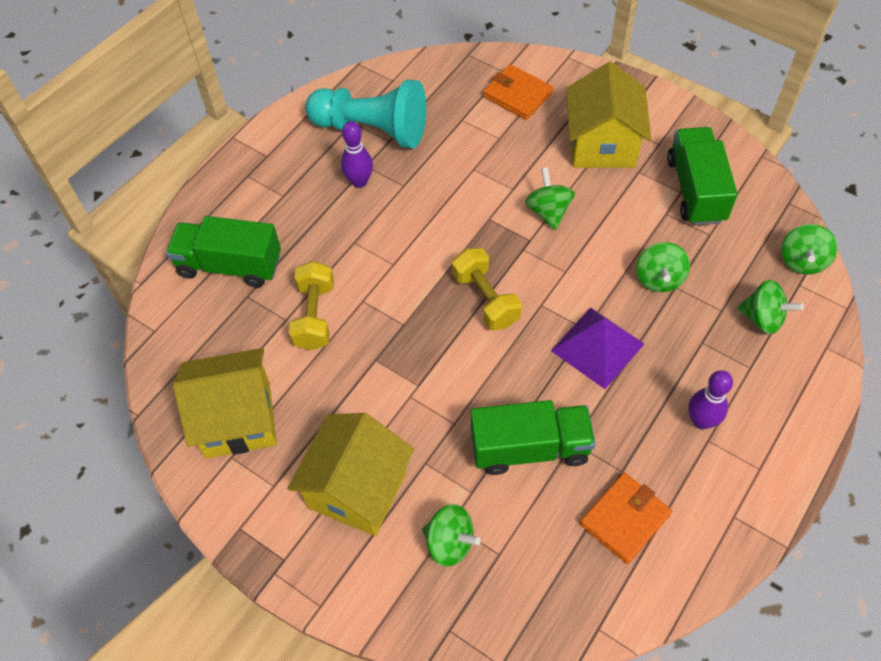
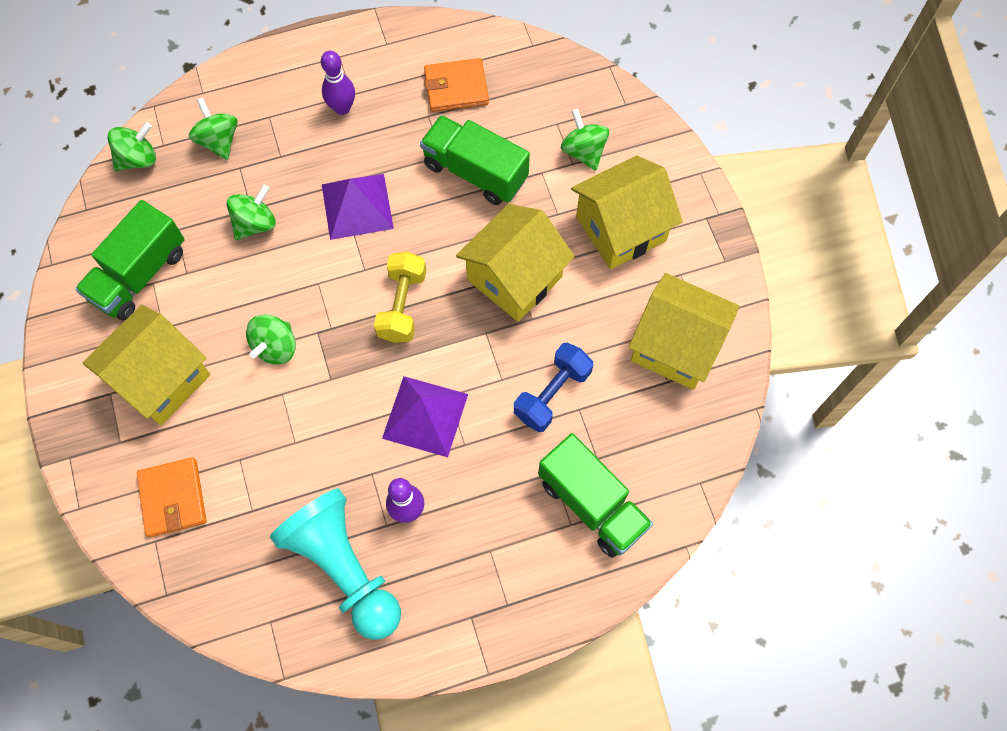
camera: 145 degrees left, 10 degrees up
(315, 316) = (552, 394): yellow dumbbell -> blue dumbbell
(398, 240) = (425, 416): none -> purple pyramid
(416, 381) = (514, 278): none -> yellow house

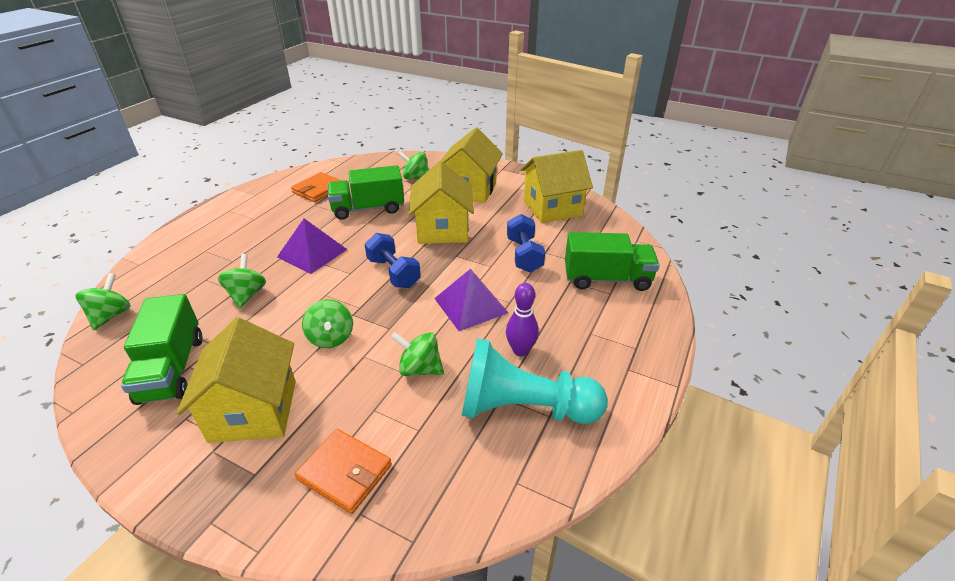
camera: 45 degrees left, 30 degrees down
(219, 141) = (175, 276): green spinning top -> green spinning top (420, 369)
(342, 108) = (254, 225): purple bowling pin -> none
(402, 305) = (393, 273): yellow dumbbell -> blue dumbbell

